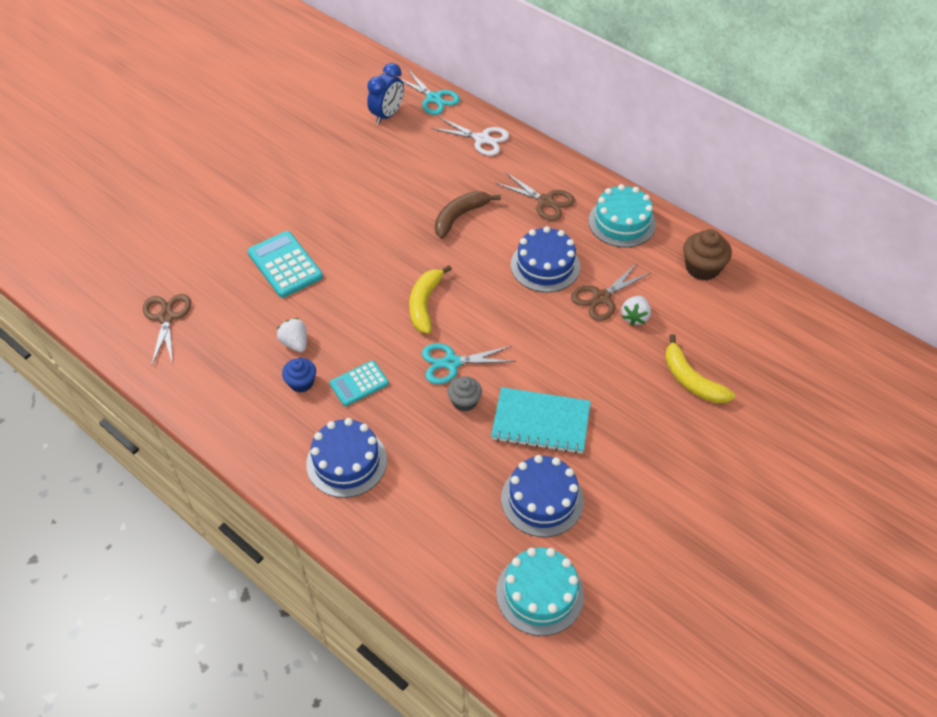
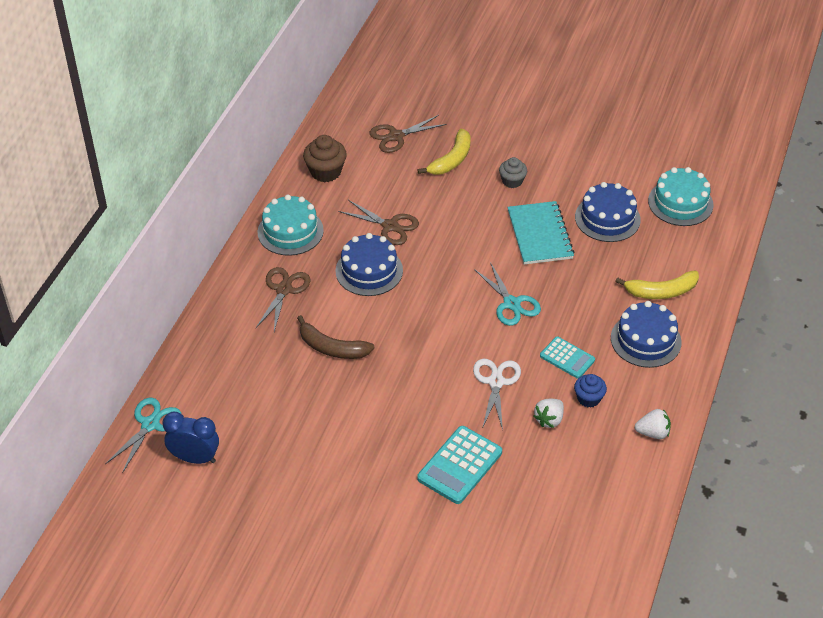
camera: 110 degrees left, 5 degrees down
(166, 317) = (574, 536): brown scissors -> brown scissors (396, 136)
(425, 304) = (456, 341): yellow banana -> yellow banana (661, 291)
(464, 401) = (546, 284): grey cupcake -> grey cupcake (512, 181)
(482, 139) = (207, 362): white scissors -> white scissors (496, 382)
(635, 317) = (402, 202): white strawberry -> white strawberry (653, 433)

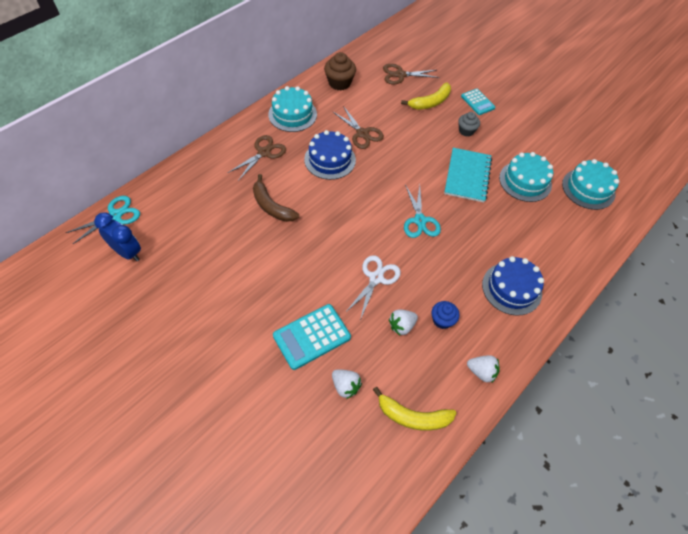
camera: 20 degrees right, 10 degrees up
(522, 498) = (345, 386): none -> white strawberry
(567, 358) = (441, 279): turquoise calculator -> turquoise calculator (477, 102)
(607, 218) = (525, 181): blue cake -> turquoise cake
(661, 291) = (542, 253): yellow banana -> yellow banana (413, 416)

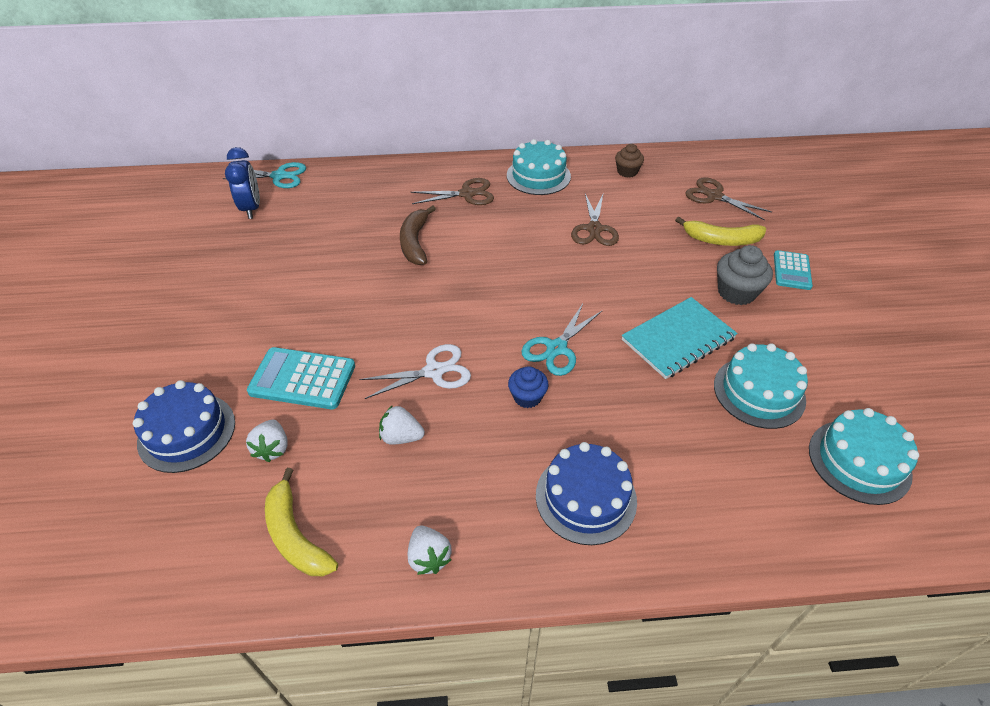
camera: 45 degrees right, 10 degrees down
(330, 159) = (526, 234): blue cake -> blue cake (187, 432)
(339, 83) = (627, 172): brown cupcake -> brown cupcake, size x0.65
(442, 320) = (453, 466): blue cupcake -> blue cupcake (527, 397)
(466, 131) = (736, 292): grey cupcake -> grey cupcake, size x1.53

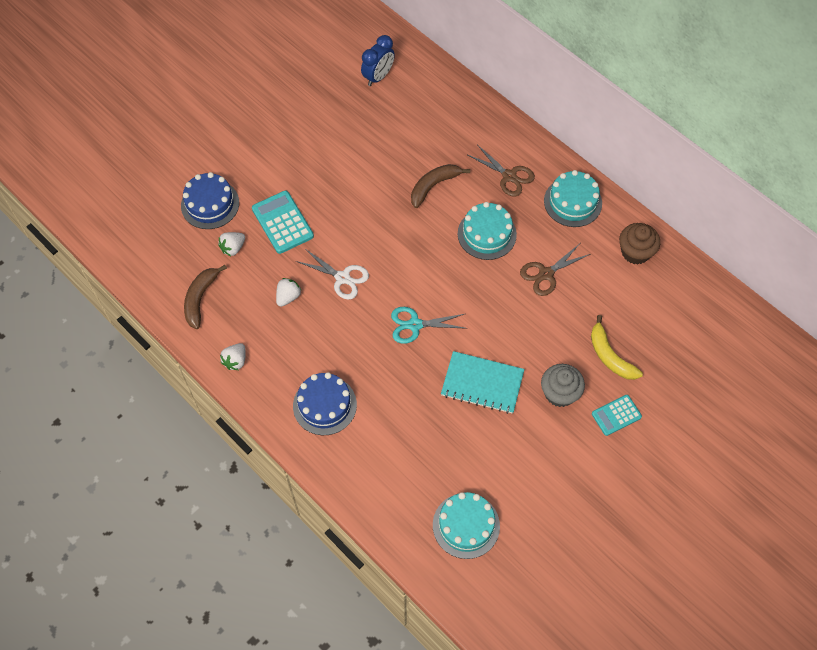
camera: 50 degrees right, 15 degrees up
(279, 176) = (421, 61): turquoise scissors -> none
(295, 535) = (200, 299): yellow banana -> brown banana
(401, 437) = (288, 297): white strawberry -> white strawberry turned 60 degrees clockwise
(527, 397) = (365, 335): blue cupcake -> none
(627, 172) = (635, 252): brown cupcake -> brown cupcake, size x1.53
(714, 196) = (661, 324): brown scissors -> none
(759, 392) = (476, 449): turquoise cake -> turquoise cake (487, 234)

